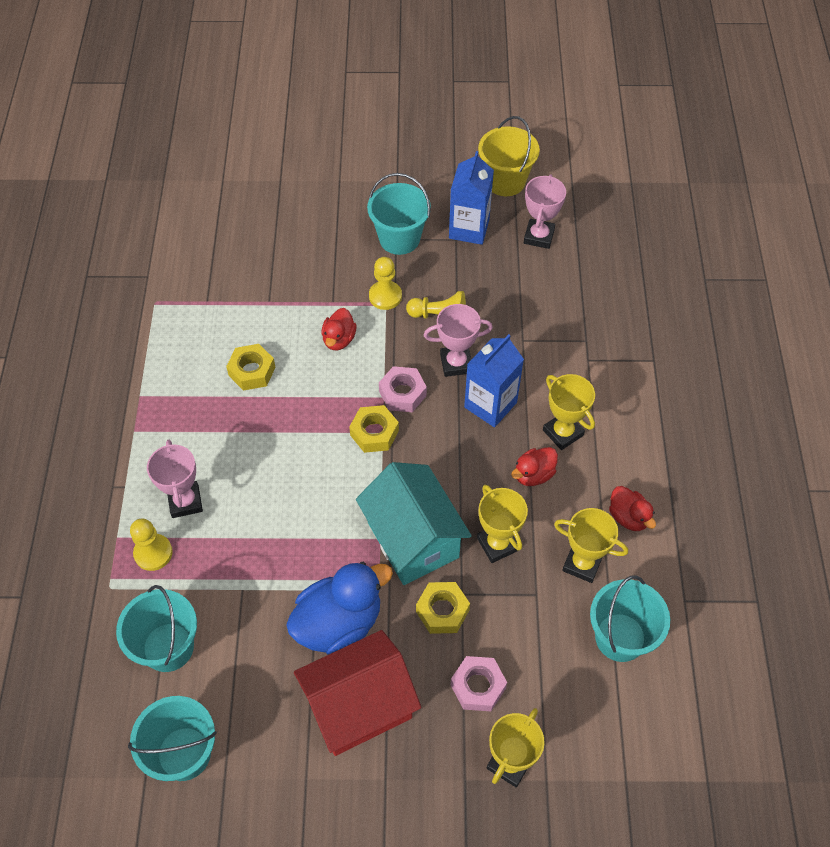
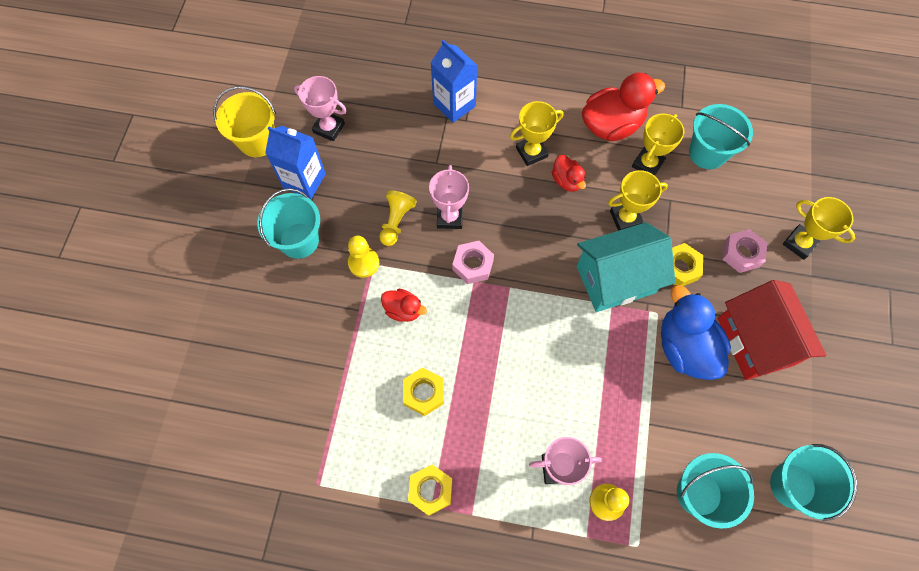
camera: 80 degrees left, 10 degrees up
(374, 433) = (509, 294): yellow nut -> yellow nut (430, 490)
(490, 405) = (496, 199): blue carton -> blue carton (454, 105)
(628, 517) = (611, 125): red duck -> red duck, size x1.89

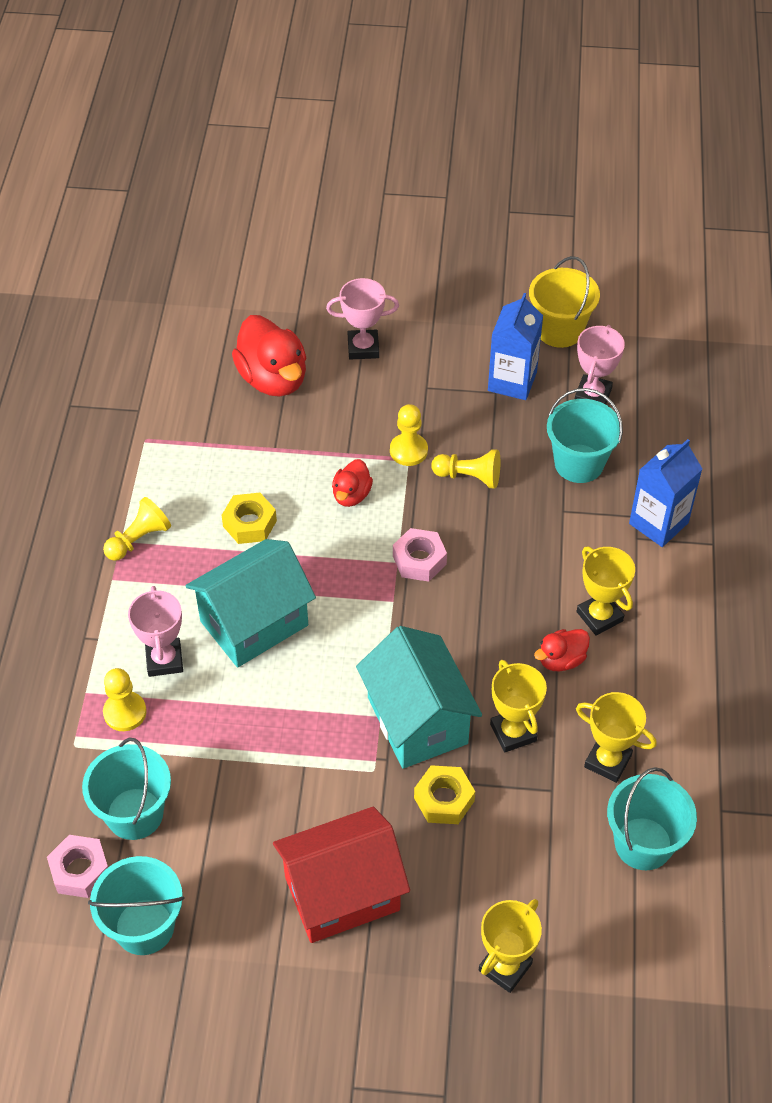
camera: 85 degrees right, 15 degrees down
(299, 240) = (430, 387): turquoise bucket -> turquoise bucket (579, 463)
(430, 490) = (138, 539): yellow nut -> yellow pawn
(449, 217) = (483, 531): pink trophy -> pink trophy (363, 348)
(524, 393) = (254, 623): none -> turquoise house
(611, 125) = (666, 714): red duck -> red duck (273, 379)
(685, 347) = (326, 803): blue duck -> none
(741, 254) = (477, 883): pink nut -> pink nut (80, 870)

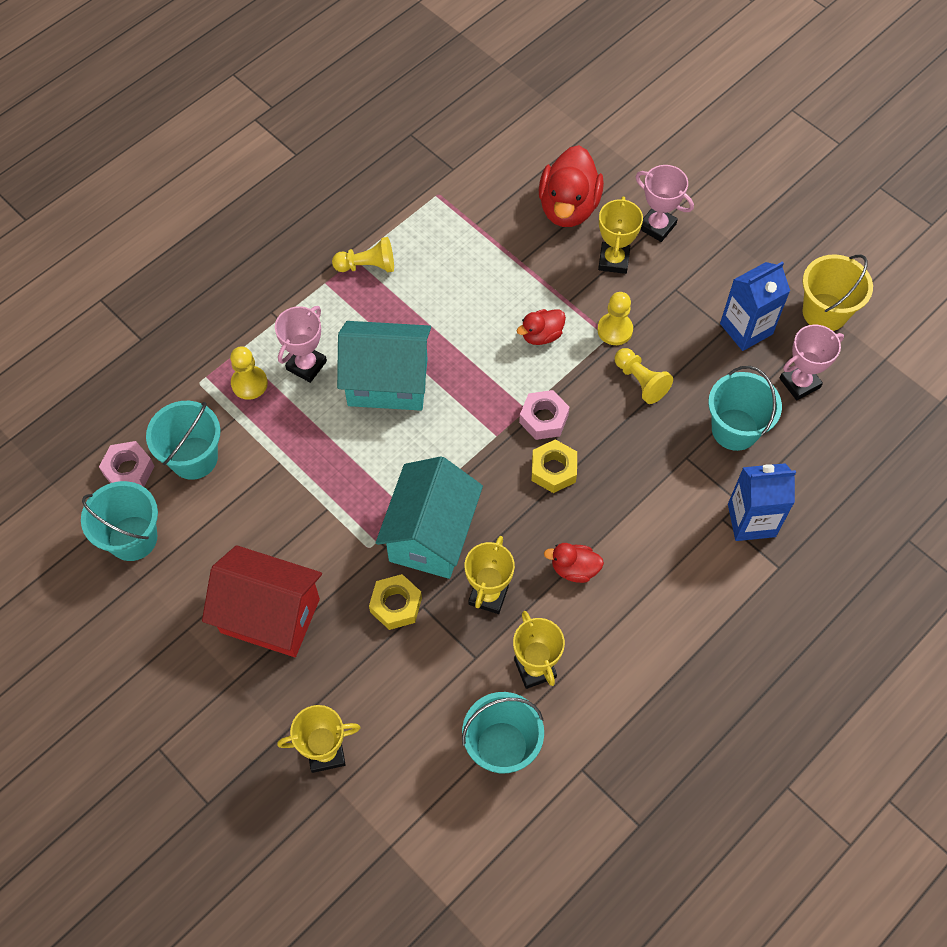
camera: 40 degrees right, 10 degrees up
(249, 523) = (451, 306): yellow nut -> yellow nut (553, 470)
(599, 616) = (634, 558): yellow trophy -> yellow trophy (613, 260)

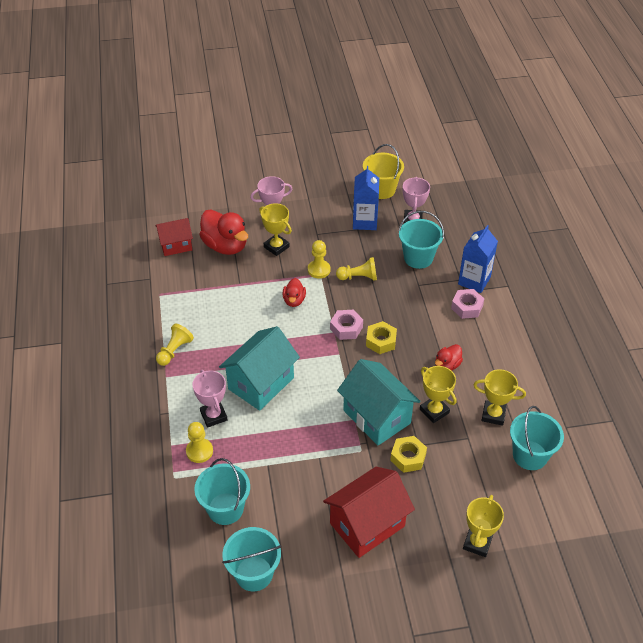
camera: 55 degrees left, 15 degrees down
(129, 470) = (202, 550): pink nut -> pink nut (467, 307)
(525, 158) = (176, 245): none -> red house

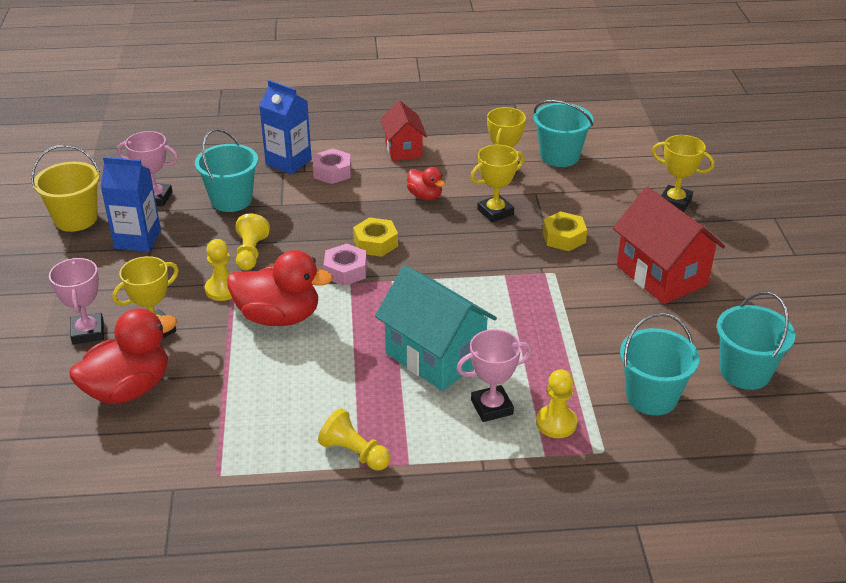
camera: 85 degrees left, 10 degrees down
(176, 245) = (100, 454): red house -> red house (403, 149)
(294, 300) = (279, 317): red duck -> red duck, size x1.89
(376, 417) = (501, 256): turquoise house -> none

